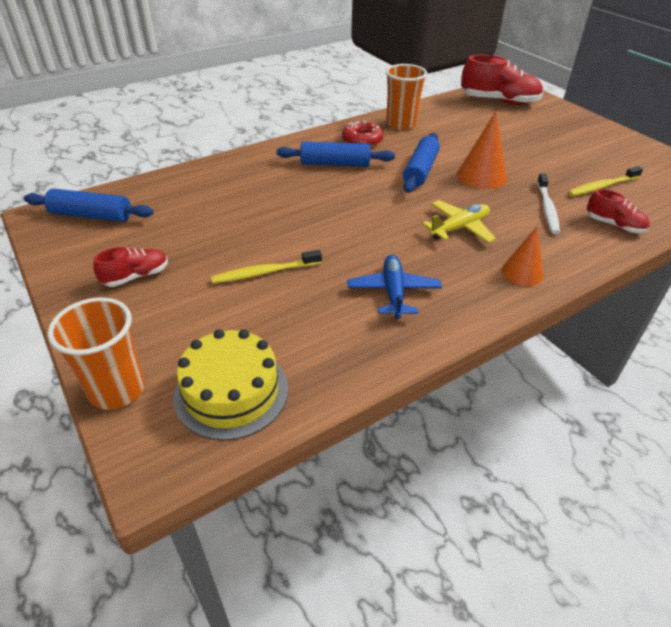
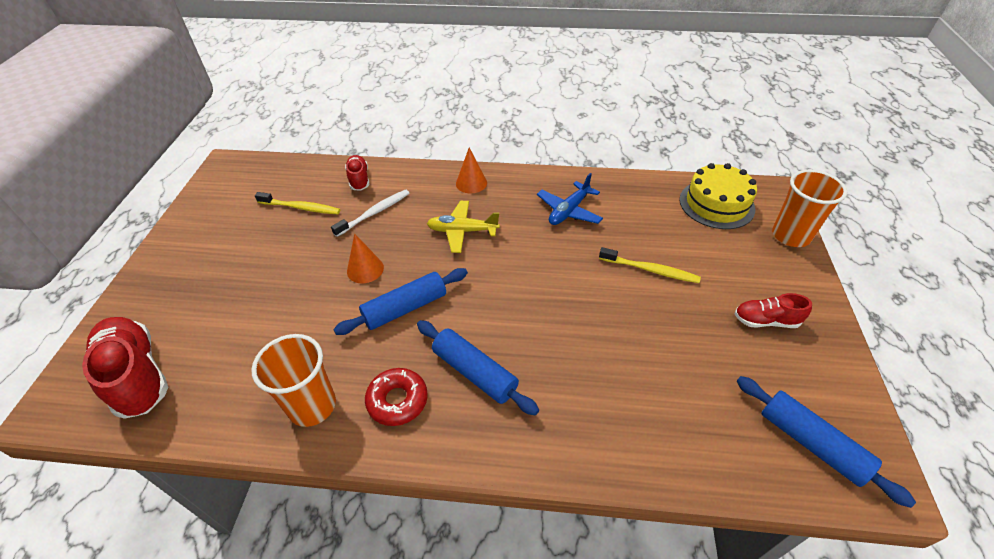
camera: 140 degrees left, 5 degrees up
(481, 176) = (365, 269): orange cone -> orange cone, size x0.67

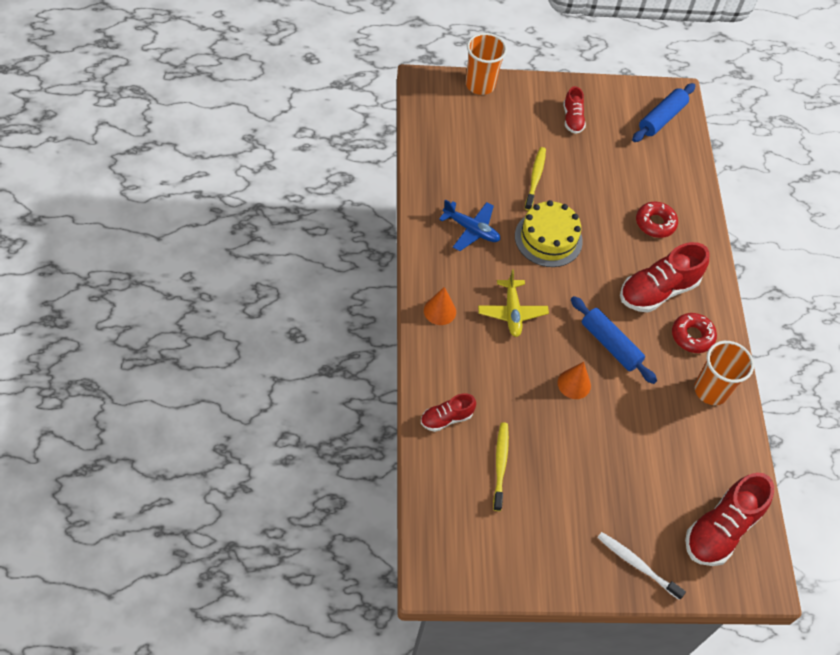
camera: 105 degrees left, 10 degrees up
(374, 213) = (498, 391): white toothbrush -> white toothbrush (637, 564)
(474, 372) = (657, 291): blue rolling pin -> red shoe
(589, 391) = (655, 223): none -> red donut
(716, 204) = (446, 123): yellow cake -> yellow cake (548, 238)

